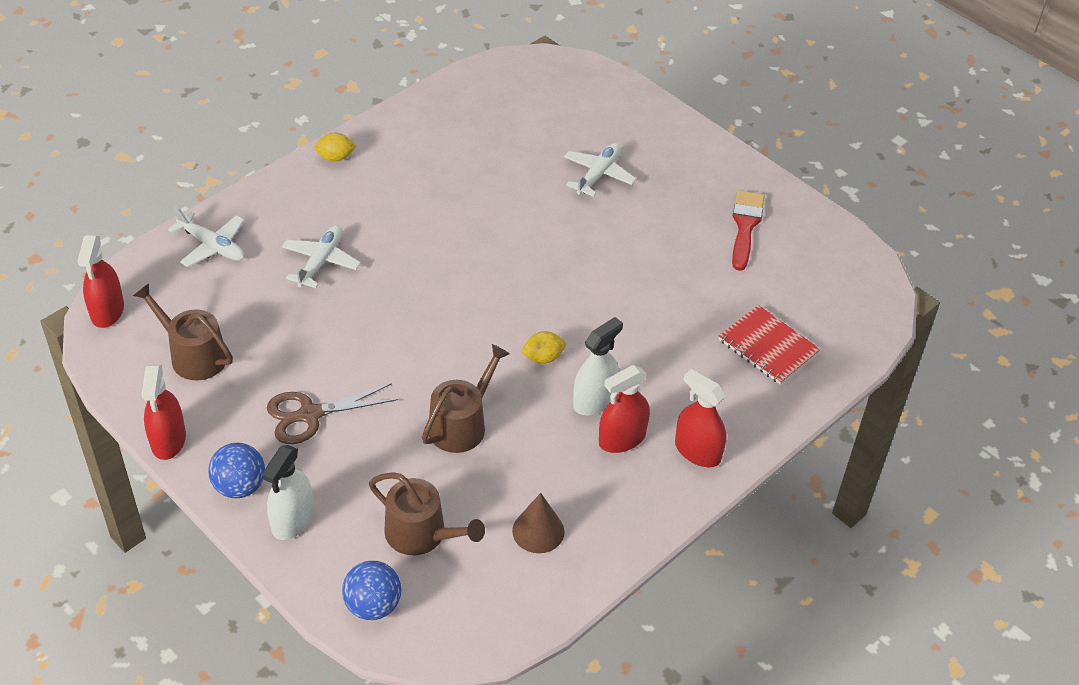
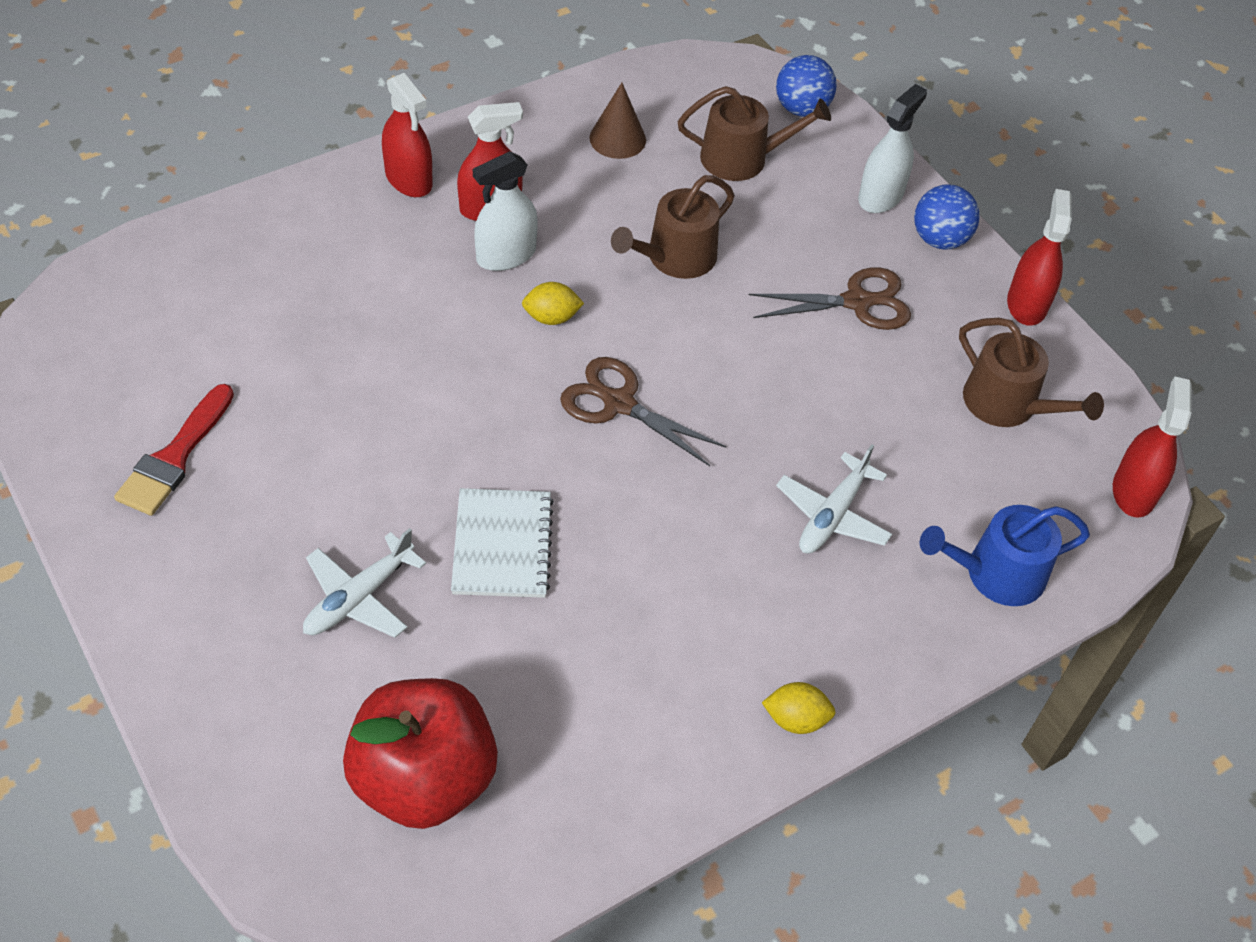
camera: 170 degrees left, 5 degrees up
(212, 246) = (996, 574): white plane -> blue watering can
(422, 534) = (742, 158): brown watering can -> brown watering can turned 135 degrees clockwise
(477, 306) = (619, 404): none -> brown scissors
(526, 212) = (502, 545): none -> white notebook
(528, 107) = (424, 779): none -> red apple
(768, 347) = (253, 277): red notebook -> none

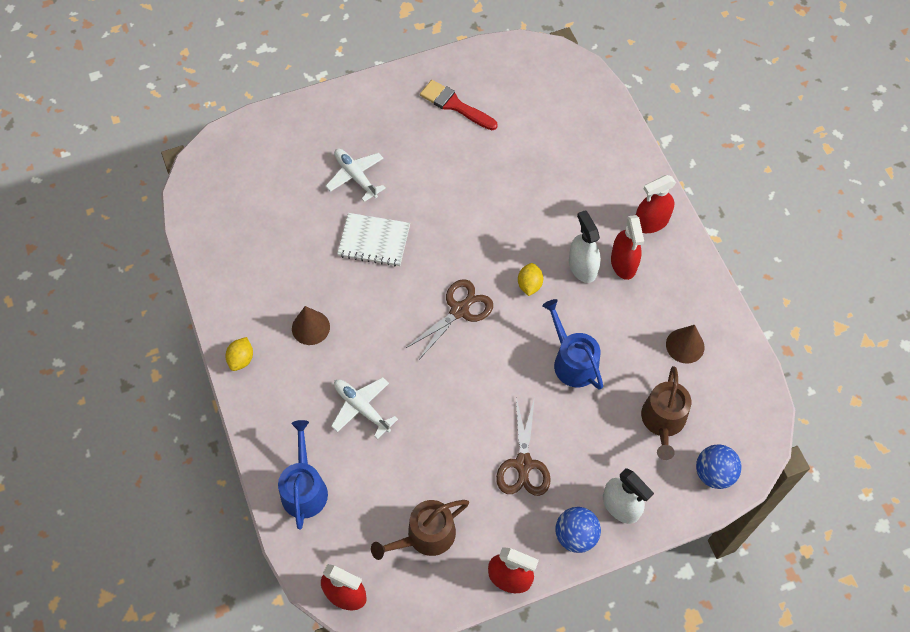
camera: 105 degrees right, 10 degrees up
(424, 779) = (252, 195): red apple -> none
(675, 258) = (572, 361): brown watering can -> blue watering can
(703, 617) = (310, 327): none -> brown cone

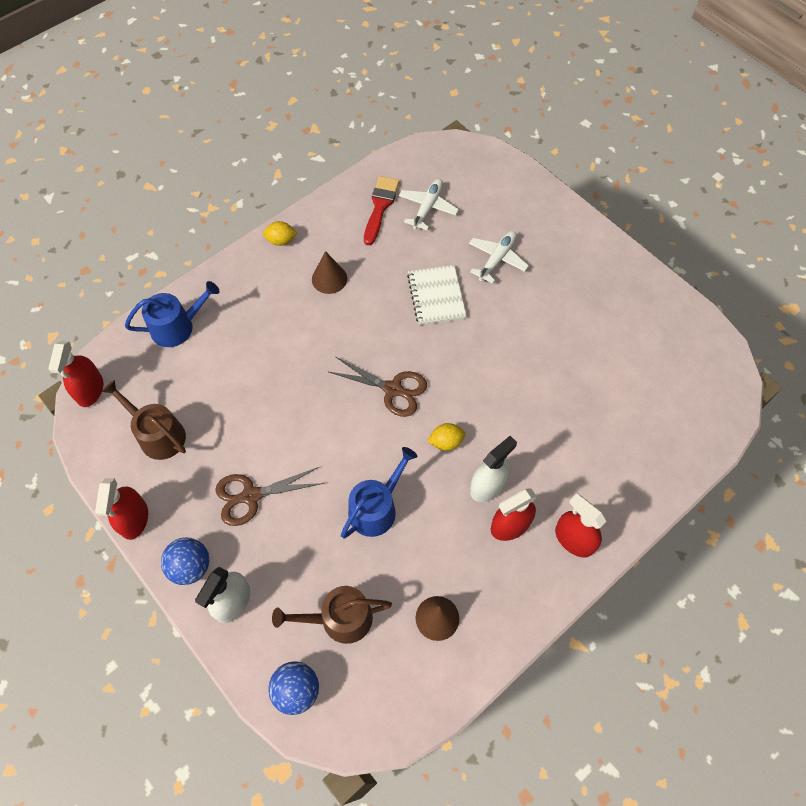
camera: 70 degrees right, 0 degrees up
(361, 408) = (265, 343): white plane -> white plane (427, 207)
(455, 105) = (619, 312): red brush -> red brush (380, 206)

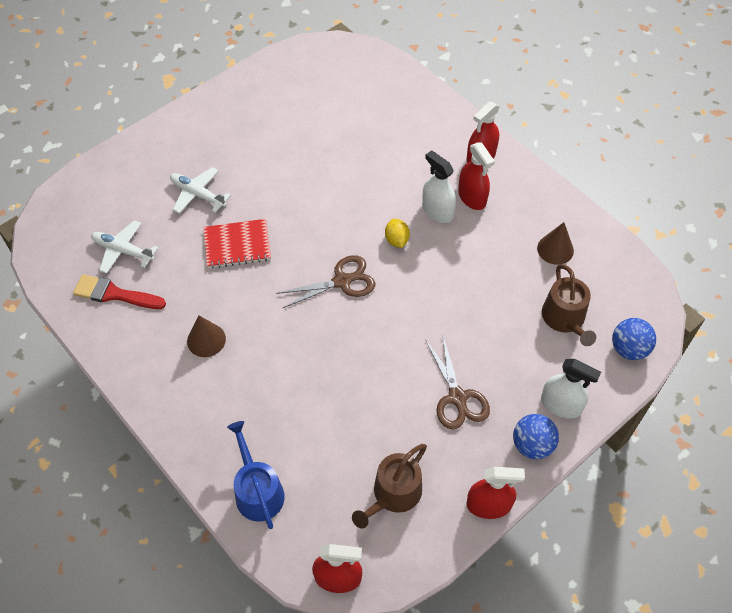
camera: 90 degrees left, 5 degrees down
(281, 241) = (148, 390): yellow lemon -> none
(376, 508) = (463, 293): blue watering can -> none
(392, 389) = (342, 281): brown scissors -> brown scissors turned 45 degrees clockwise
(436, 296) = (237, 245): white notebook -> red notebook

